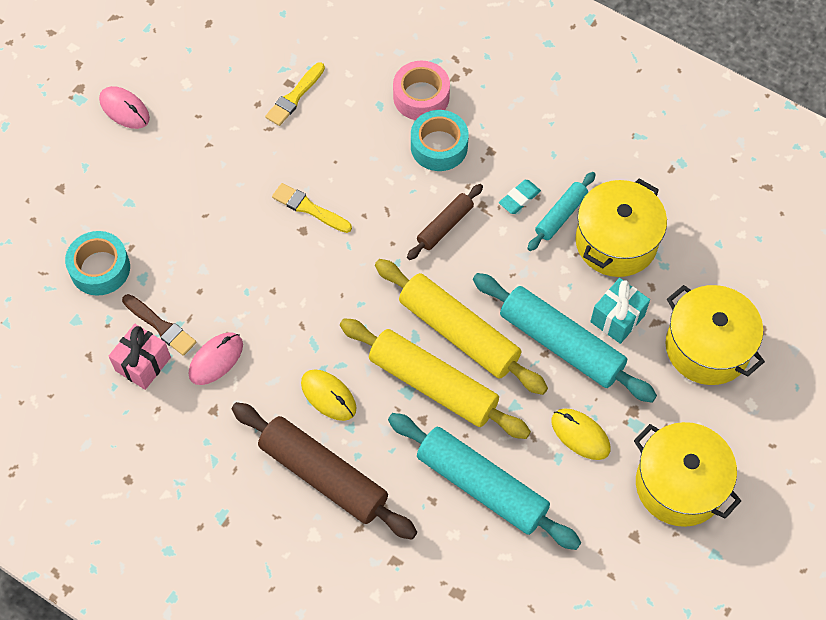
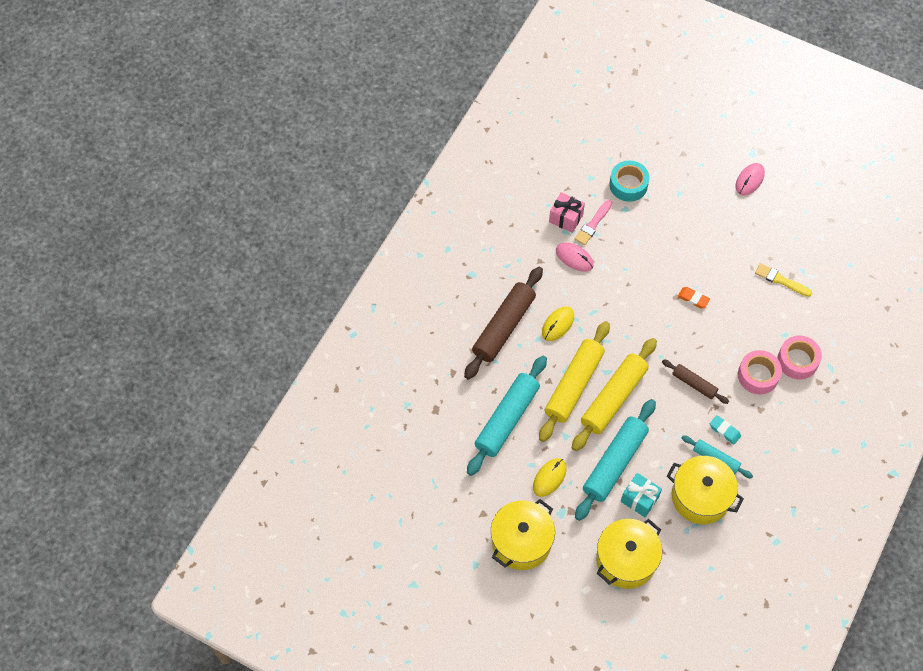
camera: 85 degrees right, 0 degrees up
(161, 326) = (593, 224): brown brush -> pink brush
(309, 208) = (693, 299): yellow brush -> orange eraser
(439, 146) = (758, 375): turquoise tape -> pink tape

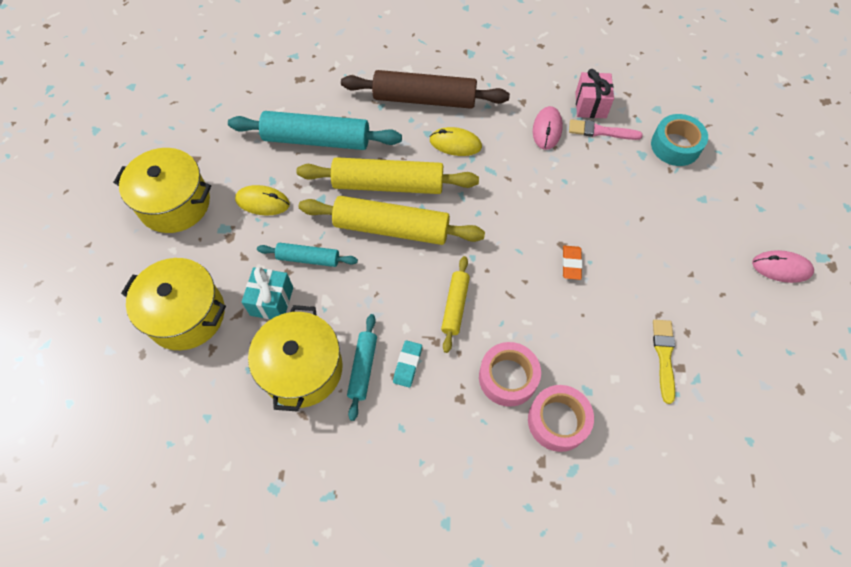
camera: 65 degrees right, 0 degrees up
(614, 463) = (308, 258): turquoise rolling pin -> turquoise rolling pin, size x0.53
(694, 384) = (455, 306): brown rolling pin -> yellow rolling pin

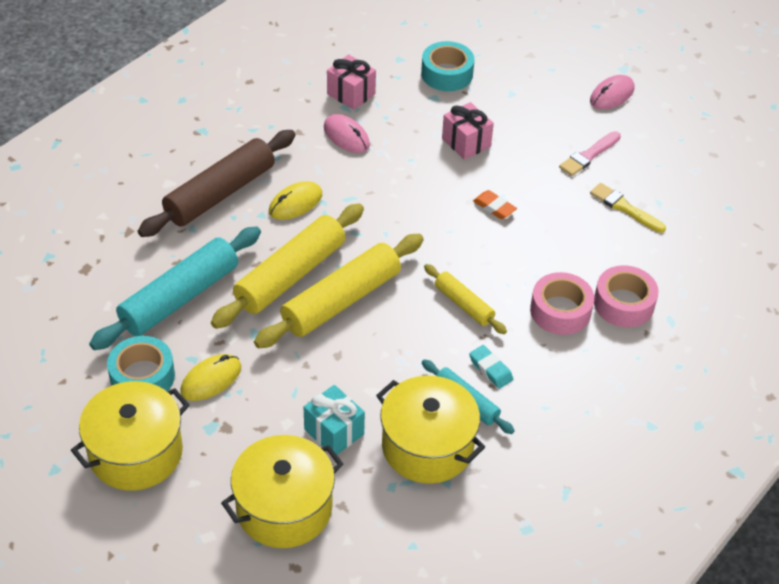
camera: 55 degrees left, 15 degrees down
(237, 165) = (142, 376): none -> turquoise tape
(308, 258) = (313, 379): turquoise rolling pin -> none
(601, 131) = (385, 106): pink brush -> pink brush (588, 155)
(618, 203) = (466, 142): none -> pink gift

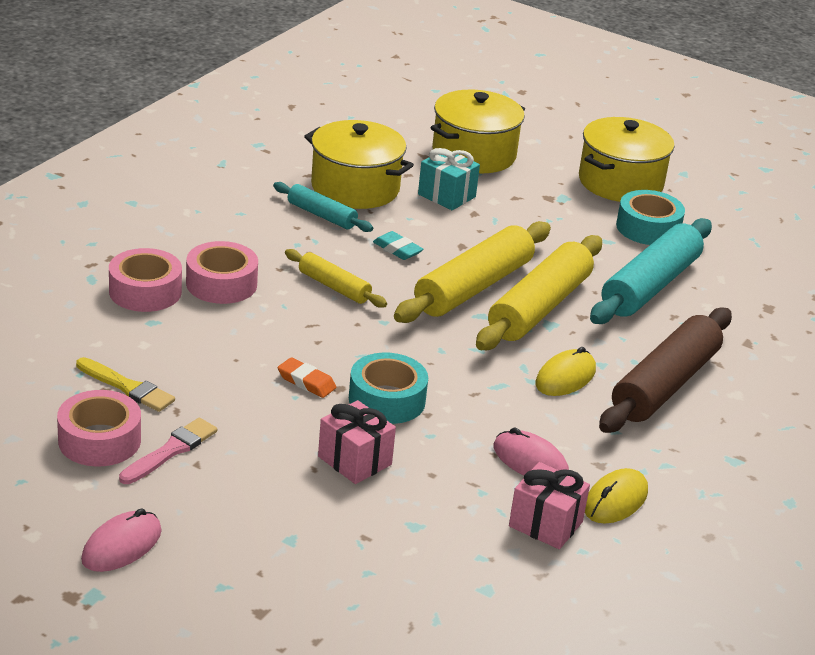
camera: 170 degrees right, 15 degrees down
(211, 379) = (580, 227): yellow mouse -> yellow mouse (615, 500)
(447, 74) = (401, 566): turquoise tape -> turquoise tape (387, 400)
(490, 369) = (299, 238): turquoise eraser -> turquoise eraser (397, 249)
(637, 165) = (99, 440): none -> pink tape

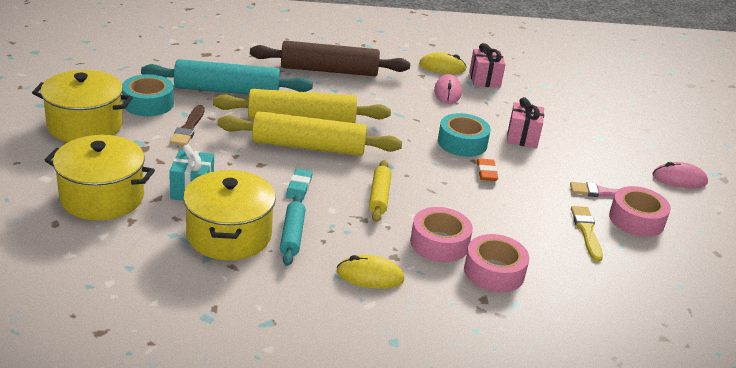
camera: 125 degrees left, 0 degrees up
(565, 377) = (363, 97): yellow mouse -> yellow mouse (370, 276)
(572, 232) = (188, 128): none -> brown brush

